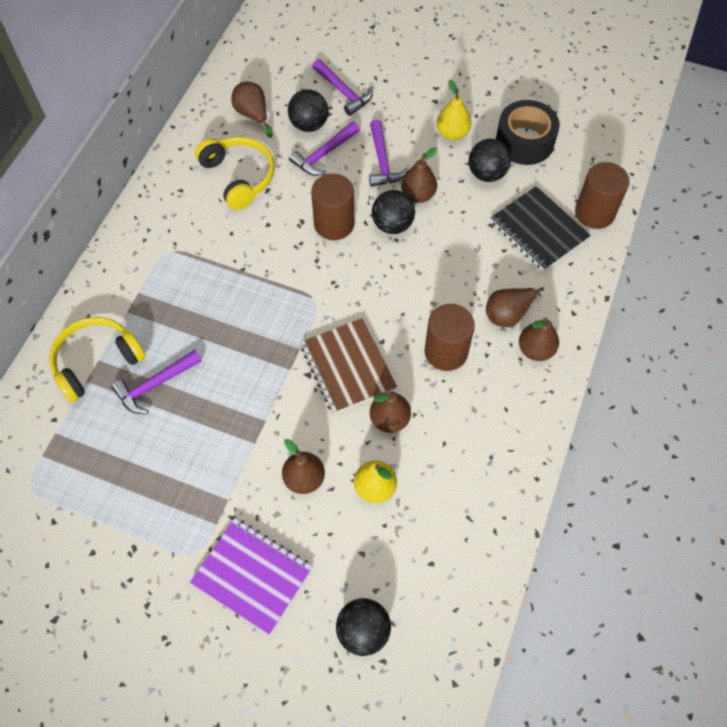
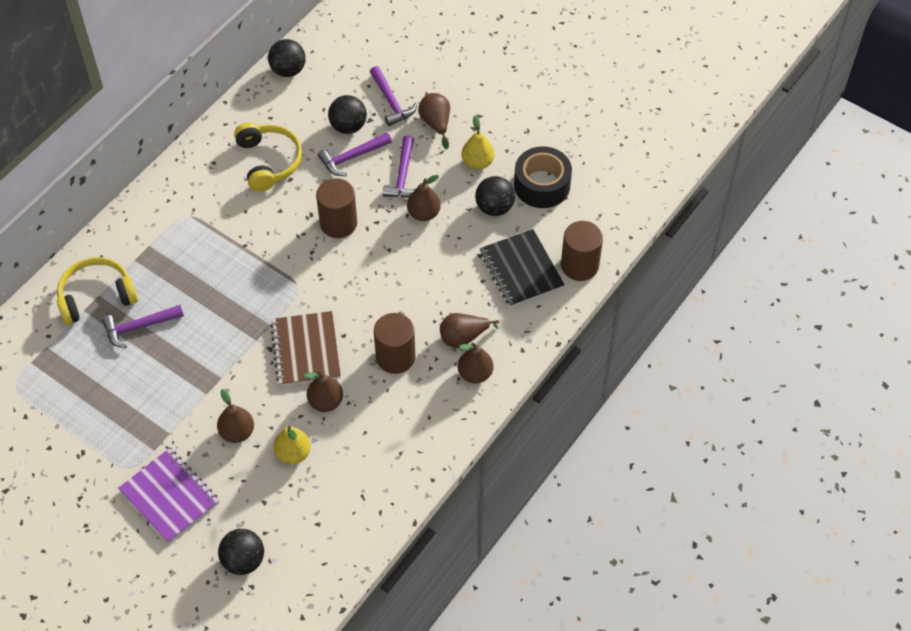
camera: 15 degrees right, 5 degrees down
(253, 115) = (300, 106): brown pear -> brown pear (436, 124)
(392, 225) = (390, 235): black ball -> black ball (288, 70)

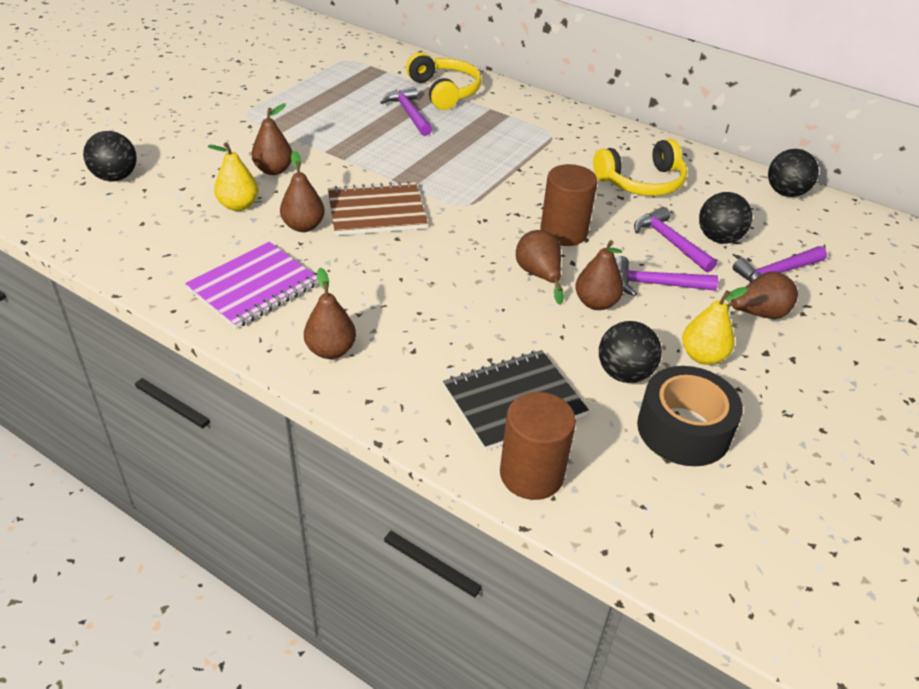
camera: 85 degrees right, 15 degrees down
(169, 497) = (206, 135): purple notebook -> purple notebook (253, 287)
(395, 357) = (363, 279): brown cylinder -> none
(463, 337) = (391, 339): brown pear -> brown pear (539, 275)

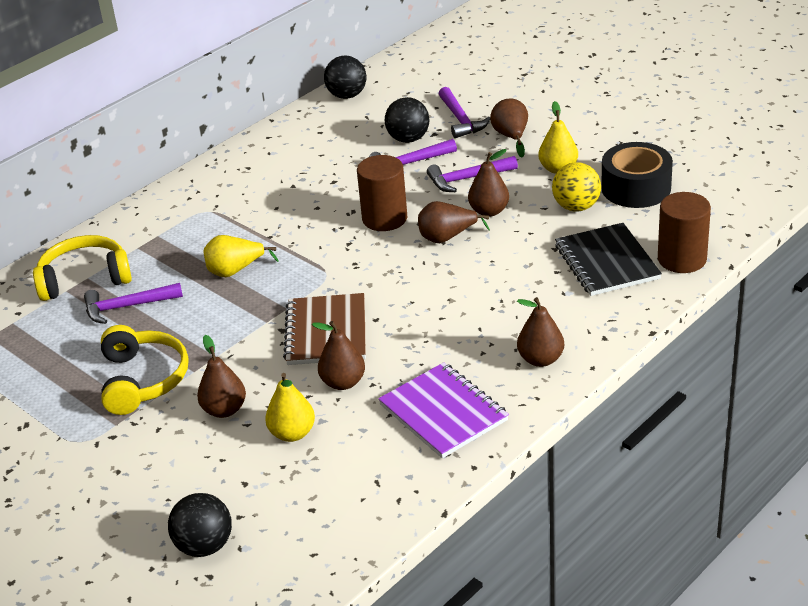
camera: 75 degrees left, 5 degrees down
(463, 157) = (235, 271): none -> yellow pear
(624, 373) = (576, 207): black ball -> yellow ball
(641, 182) = (311, 167): yellow headphones -> yellow headphones (143, 380)
(655, 284) = (467, 179): purple hammer -> purple hammer turned 60 degrees clockwise

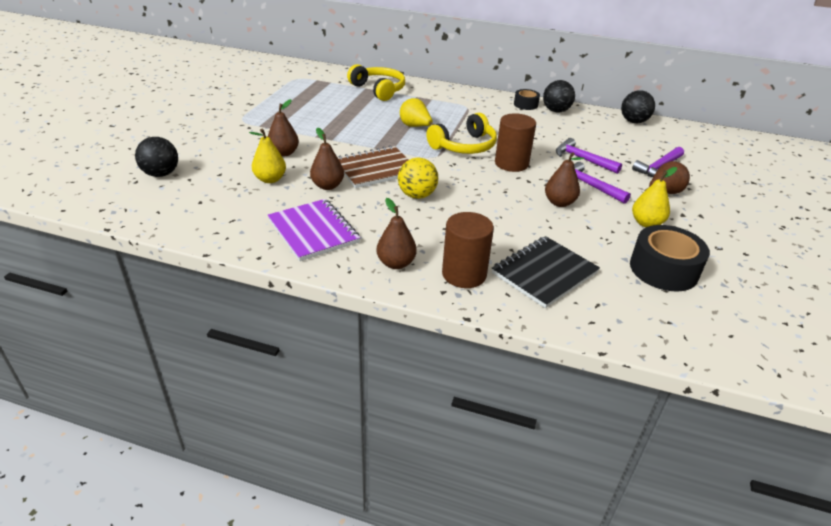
camera: 60 degrees right, 0 degrees up
(127, 307) = (361, 106): purple hammer -> none
(143, 380) = (300, 124): yellow headphones -> yellow headphones (464, 146)
(240, 160) = (525, 104): none -> black tape
(408, 139) = (611, 153): black ball -> black ball (556, 111)
(443, 413) = (313, 231): purple notebook -> purple notebook turned 60 degrees counterclockwise
(447, 237) = (512, 192): brown pear -> none
(576, 207) = (604, 242): yellow ball -> yellow ball (417, 195)
(682, 259) = (585, 317): brown cylinder -> brown cylinder (464, 274)

